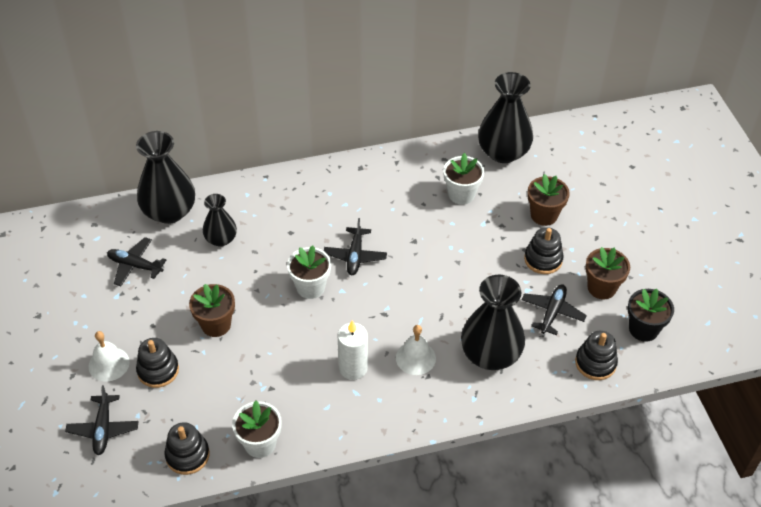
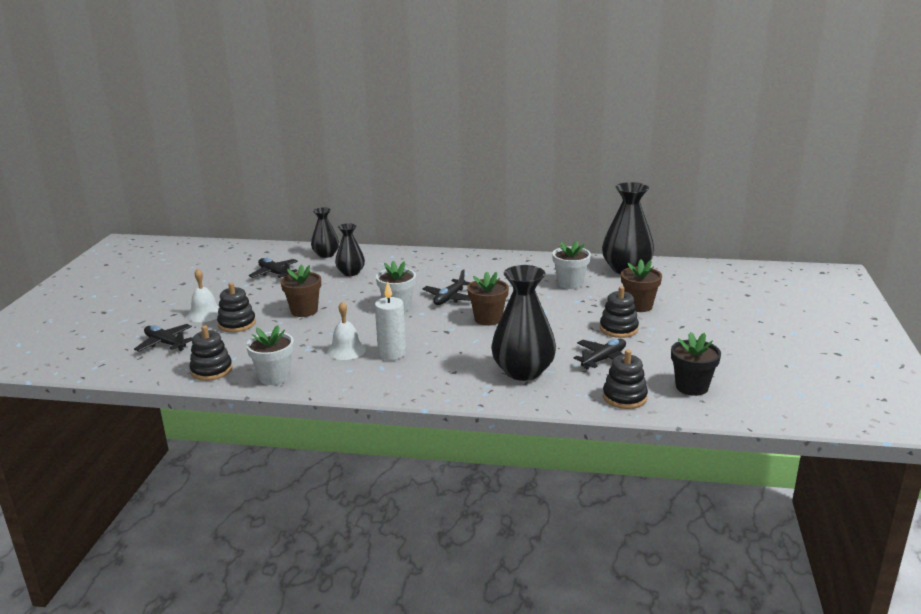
camera: 25 degrees right, 25 degrees down
(103, 429) = (165, 343): black plane -> black plane turned 105 degrees clockwise
(169, 211) = (326, 254): black vase -> black vase, size x0.58
(415, 358) = (452, 359): white bell -> white bell (346, 350)
(601, 288) = (665, 355): brown flower pot -> brown flower pot (488, 319)

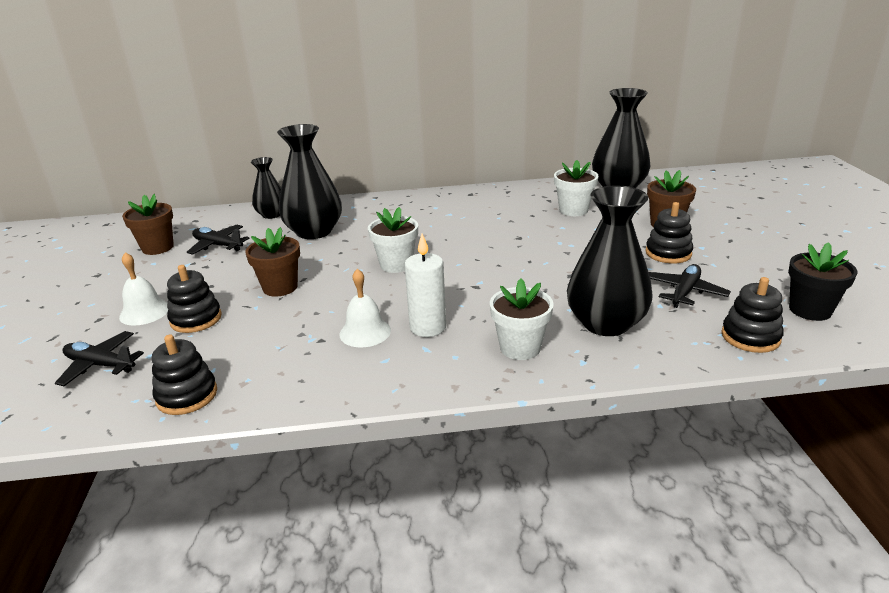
camera: 15 degrees left, 5 degrees up
(274, 377) = (285, 390): white flower pot -> white flower pot (520, 347)
(351, 272) = (314, 231): black vase -> black vase, size x1.73
(449, 298) = (451, 245): black plane -> none
(488, 319) = (514, 264): brown flower pot -> brown flower pot (158, 248)

